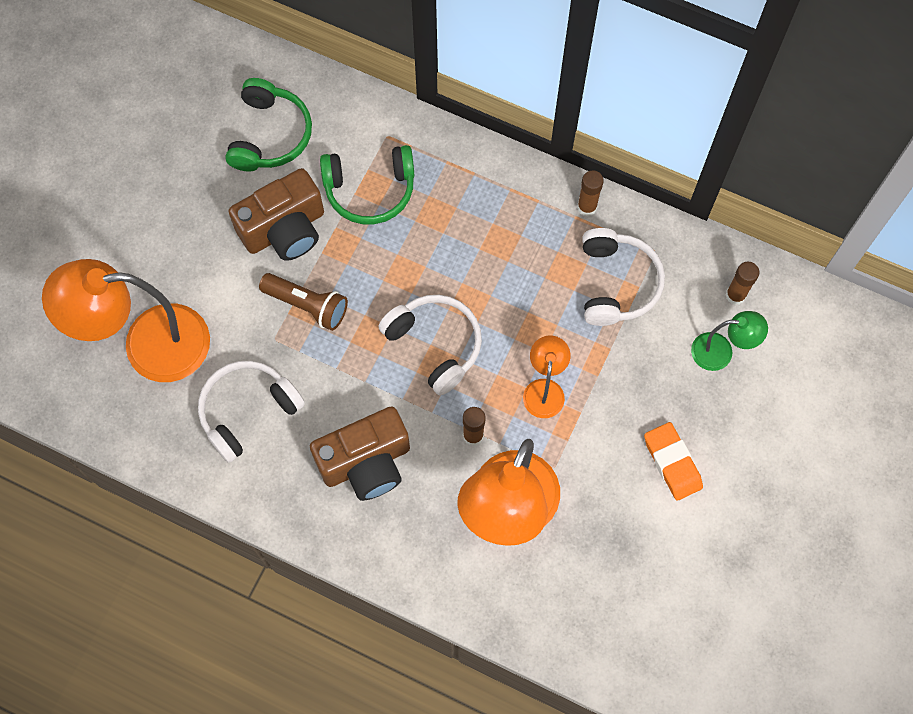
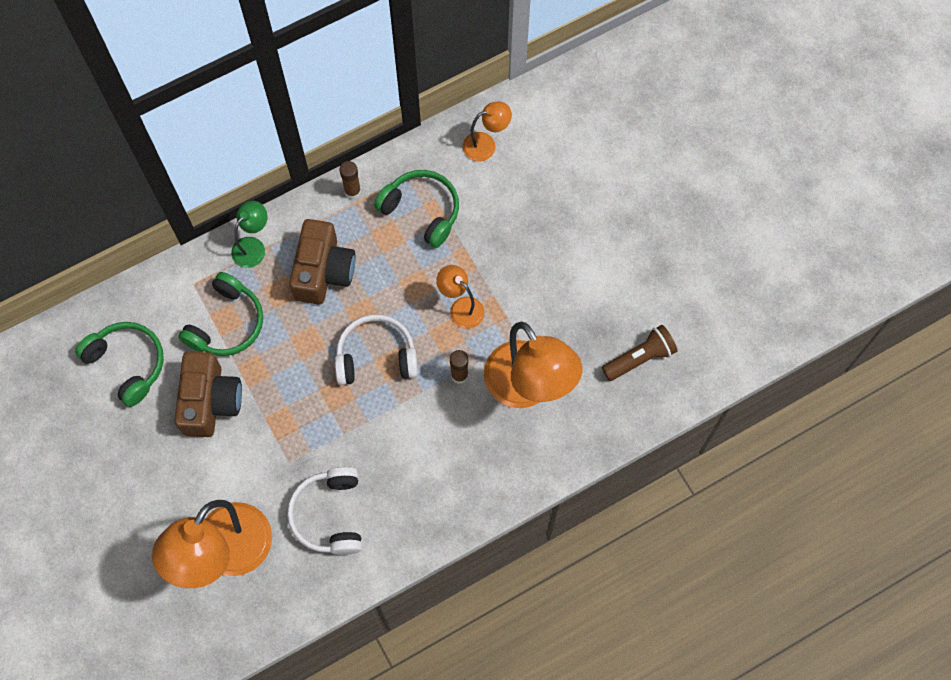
camera: 55 degrees left, 0 degrees up
(307, 305) = (281, 423): brown flashlight -> brown flashlight (640, 358)
(366, 462) = (427, 458): brown camera -> brown camera (323, 271)
(617, 283) = (422, 210): white headphones -> green headphones
(672, 463) = (569, 263): orange eraser -> none
(721, 352) = (517, 181): green lamp -> green lamp (253, 246)
(735, 295) = (486, 144): brown glue stick -> orange lamp

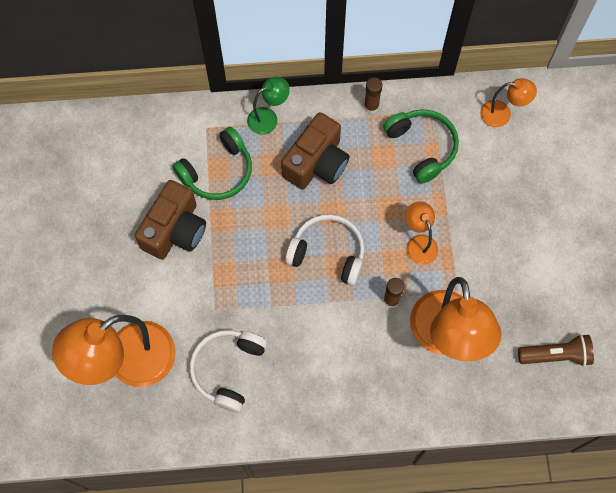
camera: 25 degrees right, 0 degrees up
(127, 363) = (123, 170): green headphones -> none

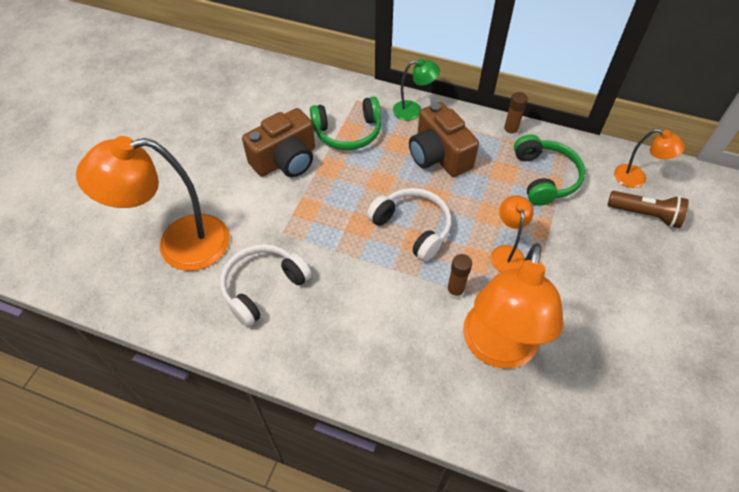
camera: 25 degrees right, 15 degrees down
(316, 163) = (439, 155): brown camera -> brown camera turned 90 degrees clockwise
(556, 355) = (618, 420): brown flashlight -> brown flashlight (645, 215)

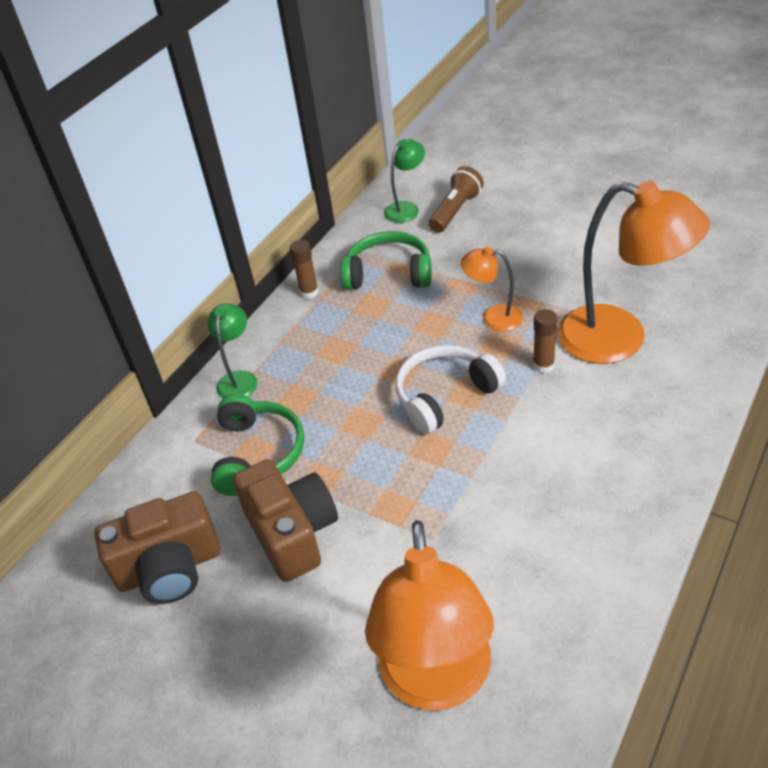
camera: 75 degrees left, 10 degrees down
(263, 287) = (526, 562): white headphones -> none
(439, 155) = (330, 360): brown camera -> brown camera (169, 568)
(636, 179) = (406, 208): orange lamp -> green lamp

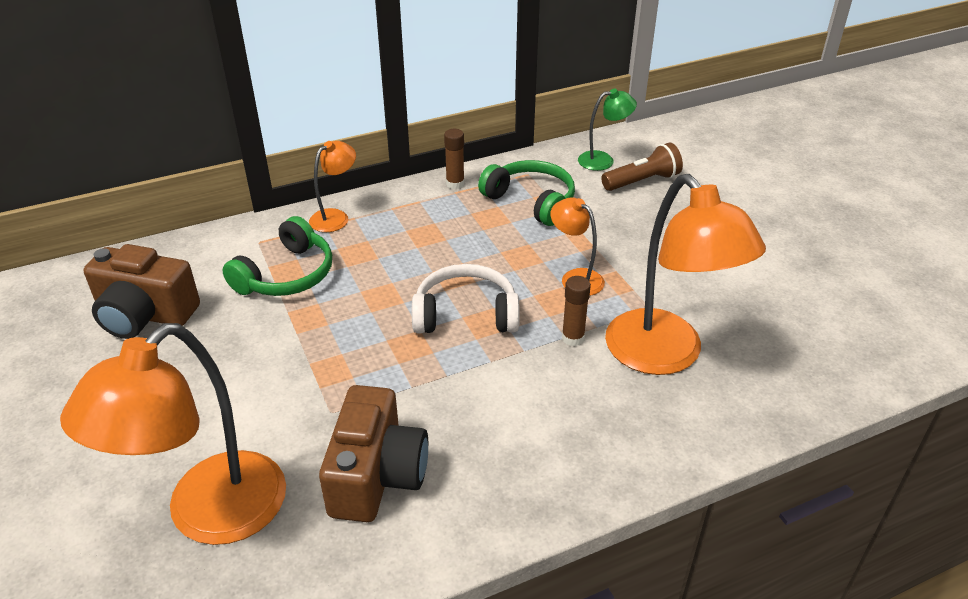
camera: 30 degrees right, 5 degrees down
(239, 379) = (335, 217): green lamp -> orange lamp
(292, 533) = (244, 343): brown camera -> brown camera (377, 475)

